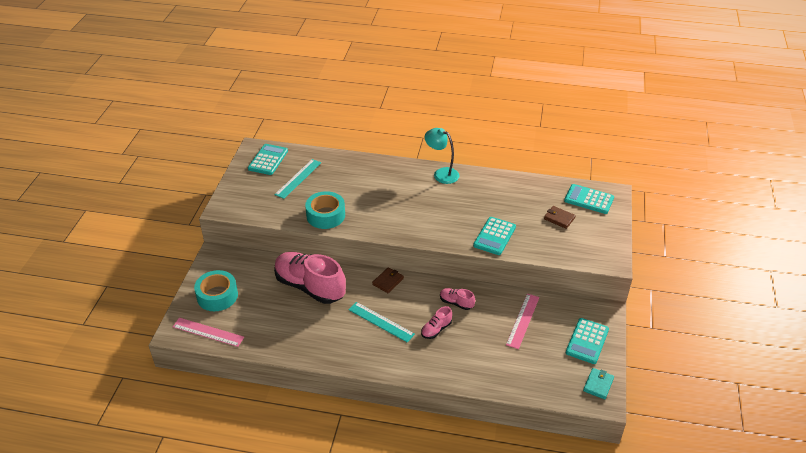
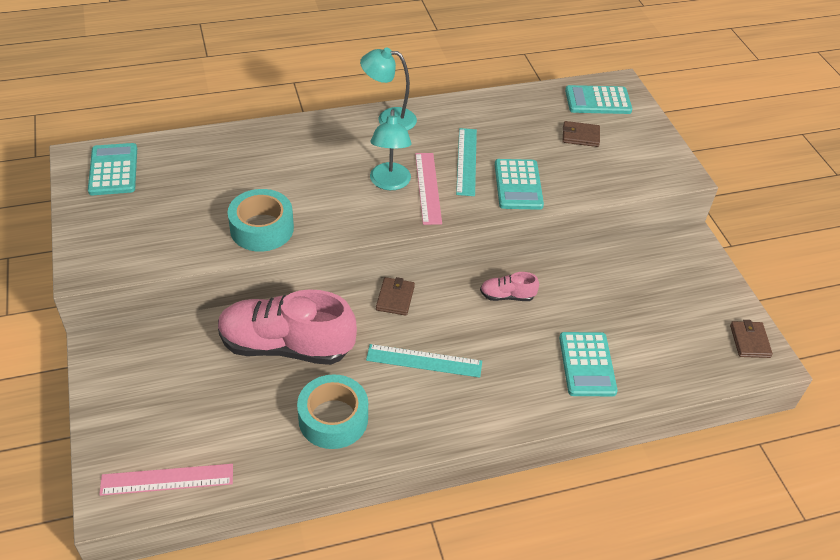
camera: 30 degrees left, 5 degrees up
(217, 296) = (146, 414): turquoise tape -> turquoise tape (333, 419)
(298, 178) = (181, 185): turquoise ruler -> turquoise ruler (466, 161)
(415, 212) = (389, 183): none -> turquoise lamp
(436, 329) = (506, 343): pink shoe -> none
(523, 320) = (606, 290): pink ruler -> pink ruler (428, 188)
(587, 341) = (698, 289): turquoise calculator -> turquoise calculator (587, 364)
(598, 384) = (749, 341): turquoise wallet -> brown wallet

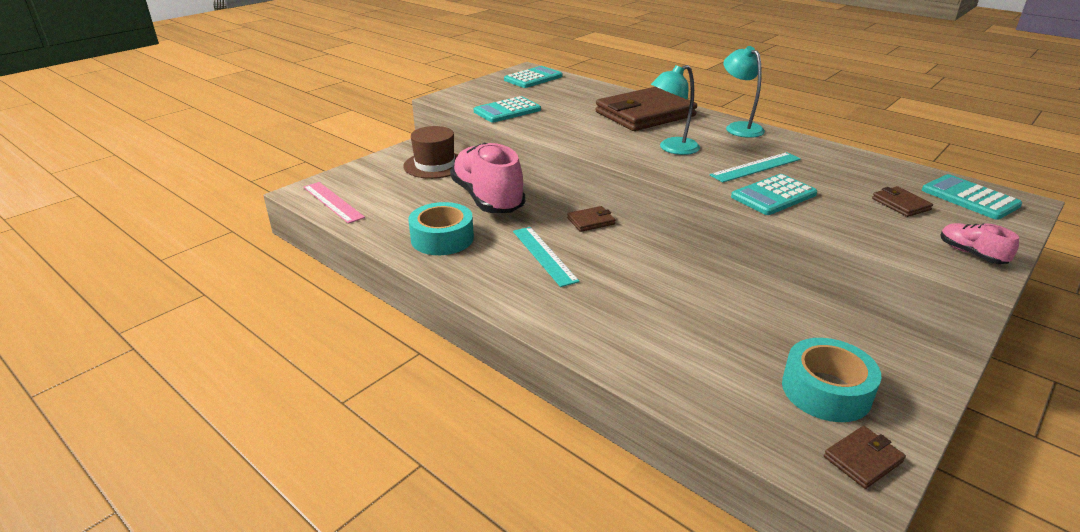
camera: 60 degrees right, 15 degrees down
(165, 351) = (435, 165): none -> brown hat
(262, 228) = (552, 126): turquoise tape -> turquoise tape (826, 391)
(301, 152) = (645, 114): none -> brown wallet
(428, 188) = (695, 163): pink ruler -> none
(507, 296) = (670, 269): pink shoe -> pink shoe (971, 254)
(587, 364) = (653, 342): turquoise calculator -> turquoise calculator (507, 111)

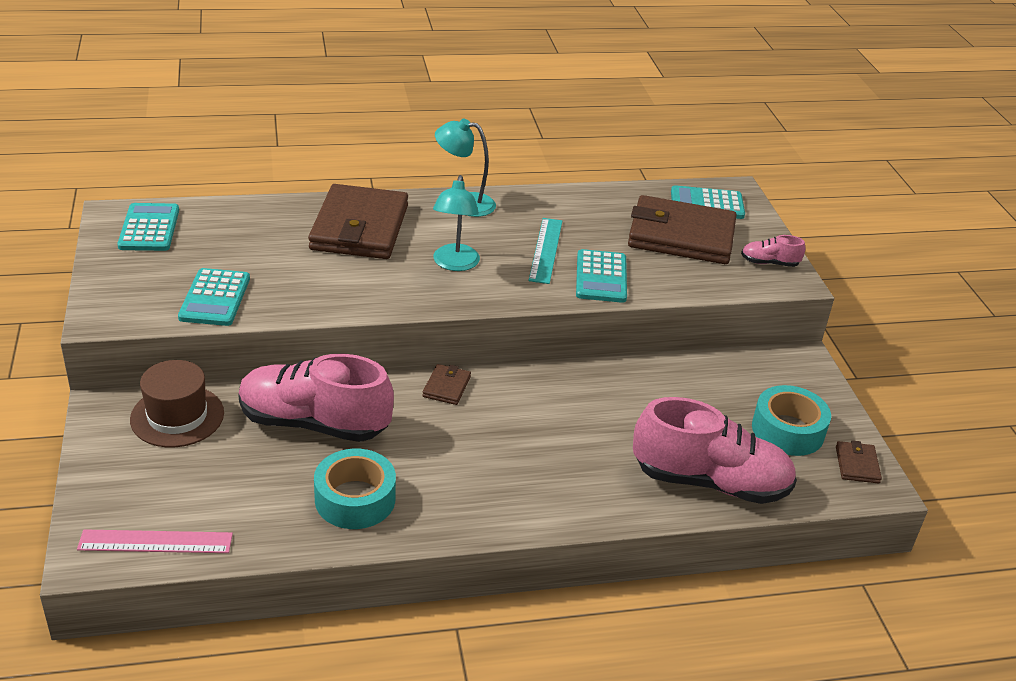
camera: 55 degrees left, 5 degrees up
(544, 255) = (469, 451): turquoise ruler -> none
(684, 373) = (710, 482): none -> pink shoe
(900, 204) = (681, 236): brown wallet -> brown wallet, size x2.39

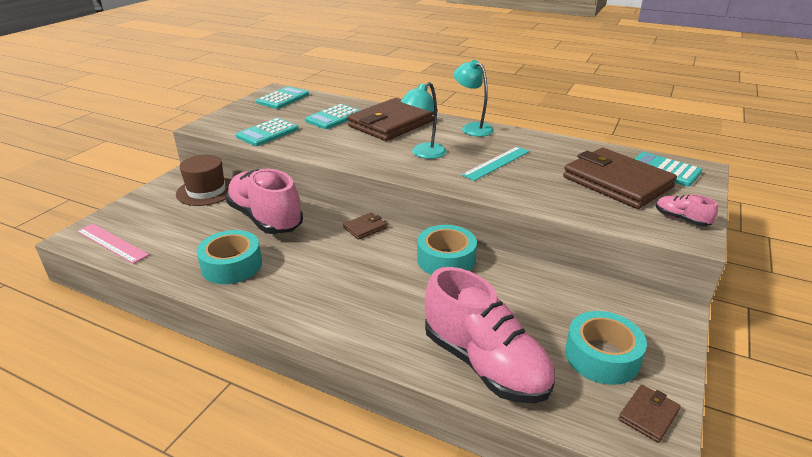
camera: 40 degrees right, 5 degrees down
(571, 390) = (446, 259): none -> turquoise tape
(601, 277) = (518, 188): turquoise calculator -> turquoise calculator (334, 117)

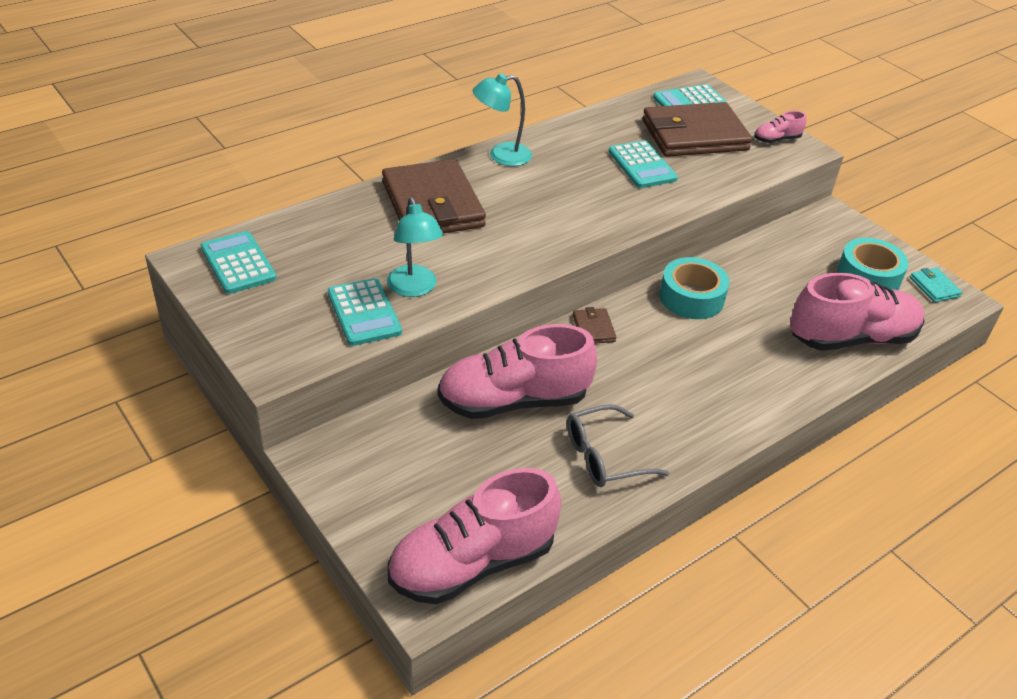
camera: 65 degrees left, 10 degrees up
(112, 243) = (472, 563): pink ruler -> pink shoe
(206, 191) = (388, 439): brown hat -> none
(232, 265) = (605, 456): turquoise tape -> grey glasses
(334, 117) = (365, 241): turquoise calculator -> turquoise calculator (642, 165)
(424, 154) = (542, 214): turquoise lamp -> turquoise lamp (414, 288)
(496, 163) = (604, 179): turquoise ruler -> none
(648, 415) = (934, 287): brown wallet -> turquoise wallet

